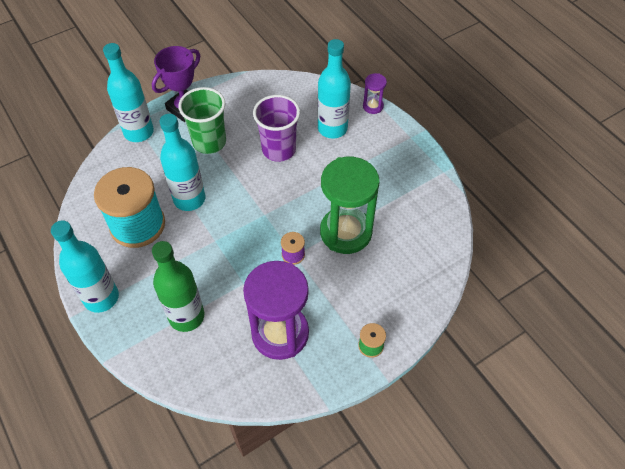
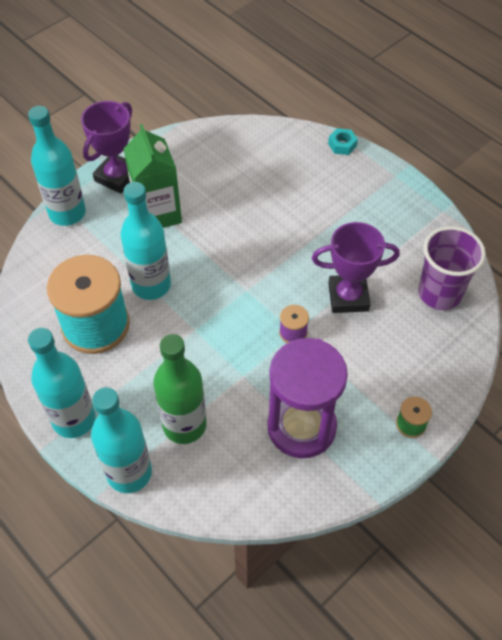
camera: 10 degrees left, 0 degrees up
(209, 142) = (157, 213): green cup -> green carton
(279, 149) = (244, 211): purple cup -> purple cup (439, 293)
(332, 128) = (301, 177): turquoise bottle -> turquoise bottle (129, 473)
(346, 232) = (348, 297): green hourglass -> purple trophy
(373, 106) = (342, 145): purple hourglass -> turquoise nut

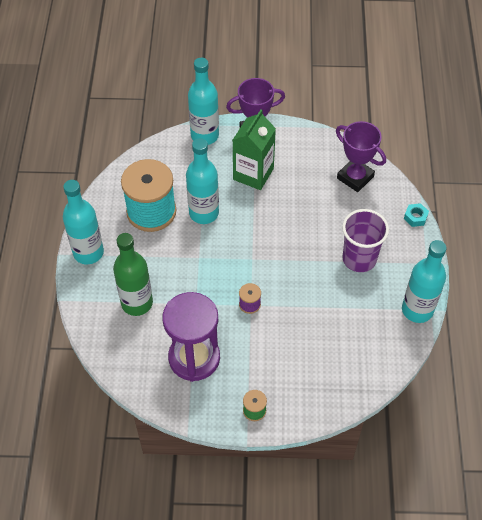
camera: 45 degrees right, 0 degrees up
(129, 473) = (85, 303): turquoise bottle -> turquoise bottle (417, 310)
(348, 297) = (305, 311): purple trophy -> purple trophy (355, 177)
(439, 293) = (363, 356): purple cup -> purple cup (359, 259)

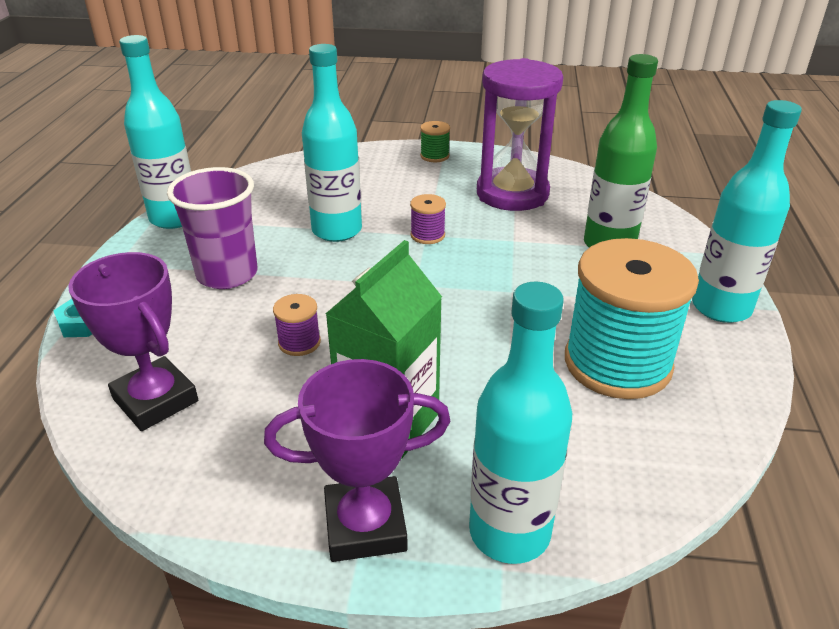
camera: 175 degrees left, 20 degrees down
(204, 213) = (505, 354): turquoise bottle -> turquoise bottle (337, 230)
(303, 213) = (299, 342): none -> purple spool

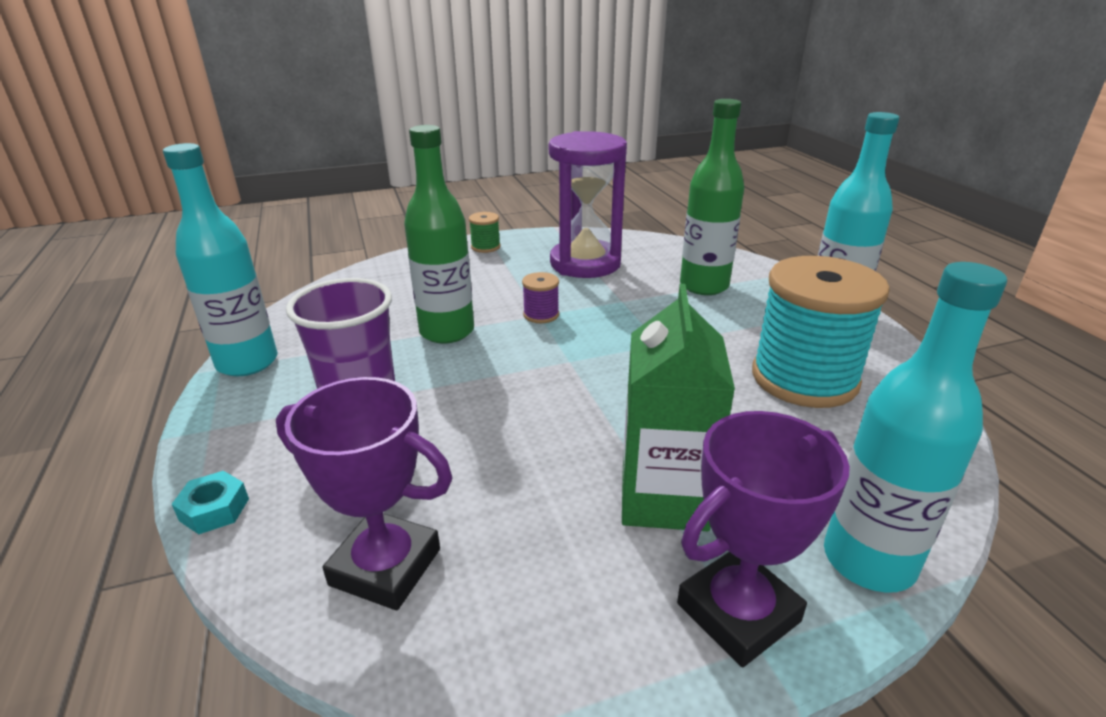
camera: 25 degrees left, 5 degrees down
(299, 342) = (502, 449): purple spool -> none
(337, 230) = (447, 331): turquoise bottle -> green bottle

